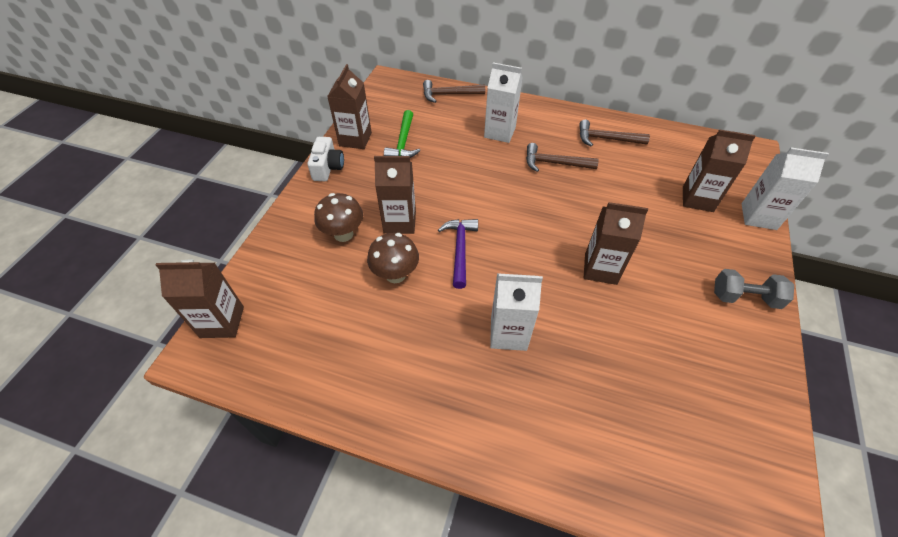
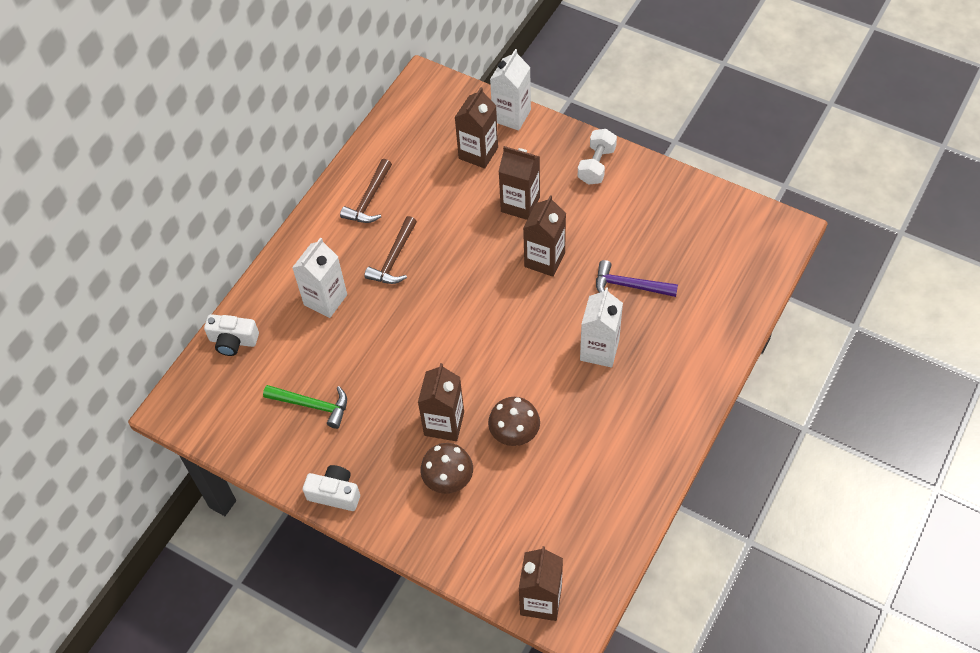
camera: 75 degrees left, 5 degrees up
(355, 139) = (290, 459): brown carton -> brown carton (520, 204)
(449, 95) = (233, 341): brown hammer -> white camera
(460, 250) = (495, 372): purple hammer -> purple hammer (629, 286)
(744, 297) = (596, 165): grey dumbbell -> white dumbbell

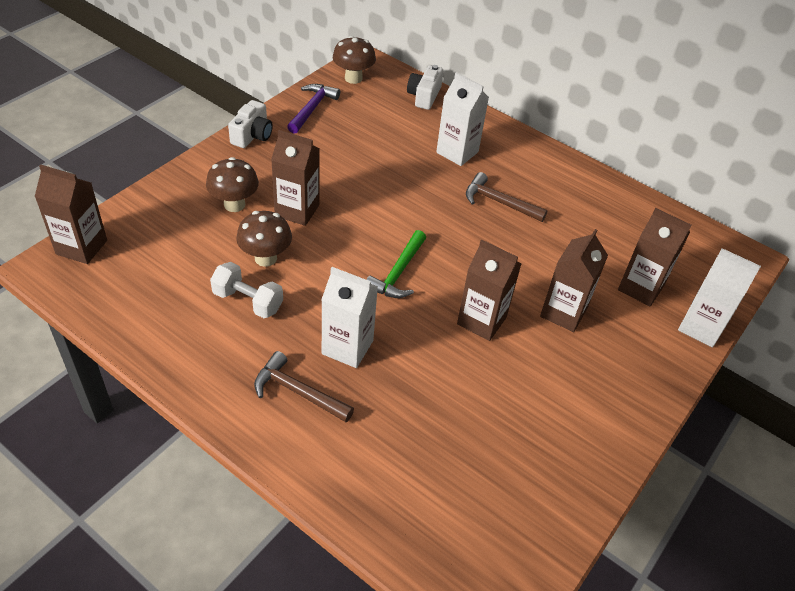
camera: 90 degrees right, 10 degrees down
(209, 416) = (353, 78): none -> brown mushroom
(312, 405) = (345, 132): green hammer -> green hammer (398, 273)
(369, 199) = (576, 194): brown hammer -> brown hammer (298, 392)
(596, 165) = (623, 399): white dumbbell -> white dumbbell (248, 301)
(629, 286) = (431, 395): purple hammer -> purple hammer (312, 109)

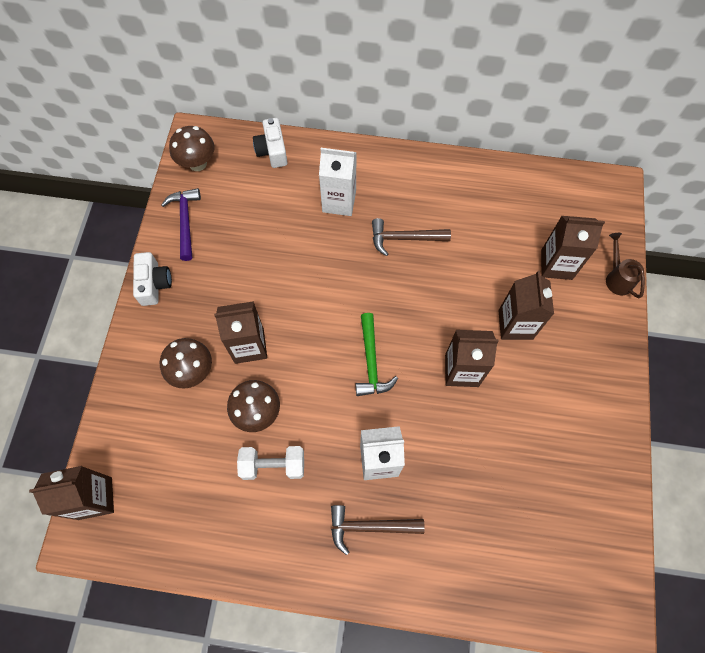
camera: 25 degrees left, 20 degrees up
(701, 327) = (617, 278): white carton -> brown watering can

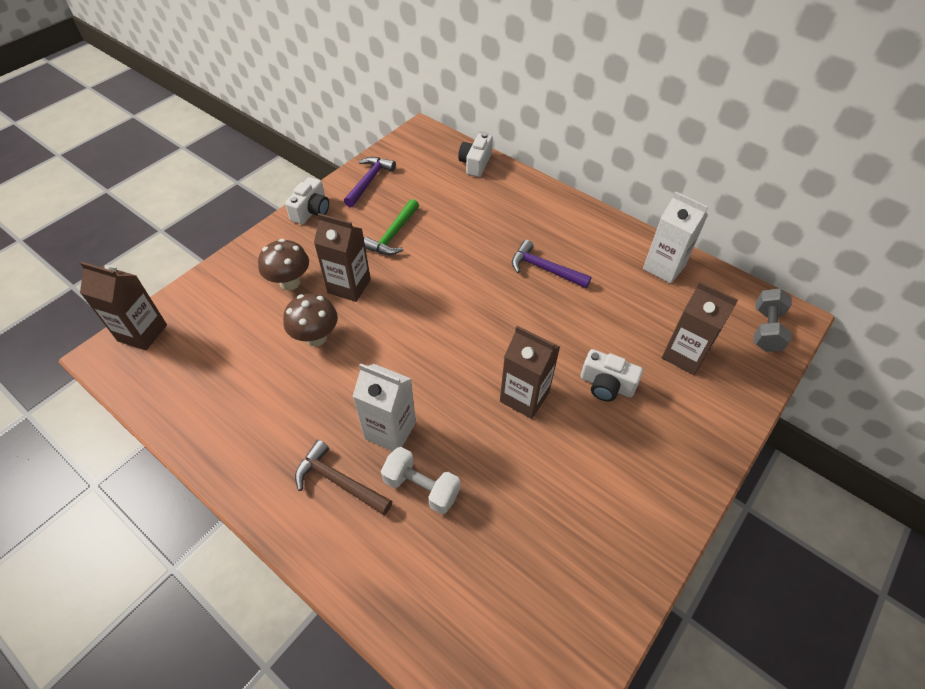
camera: 30 degrees right, 15 degrees down
(197, 163) = (409, 149): brown mushroom -> none
(273, 465) = (296, 384): white dumbbell -> white dumbbell (421, 487)
(339, 201) = (505, 219): white carton -> white carton (664, 267)
(371, 362) = (444, 348): green hammer -> green hammer (393, 235)
(404, 238) = (544, 269): brown hammer -> purple hammer
(515, 324) = (606, 385): brown carton -> white camera
(601, 208) = (765, 329): none -> grey dumbbell
(617, 278) = (746, 396): brown watering can -> none

